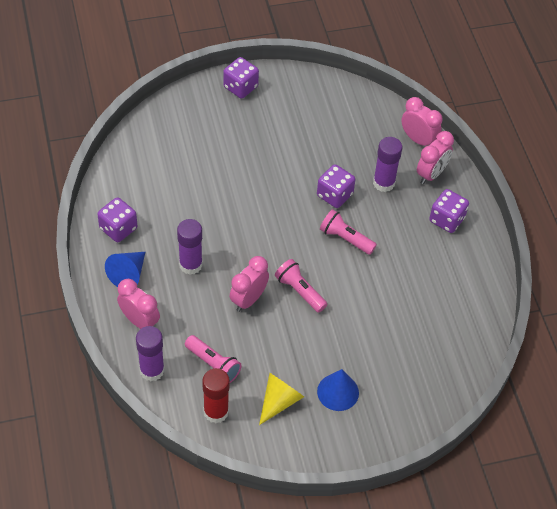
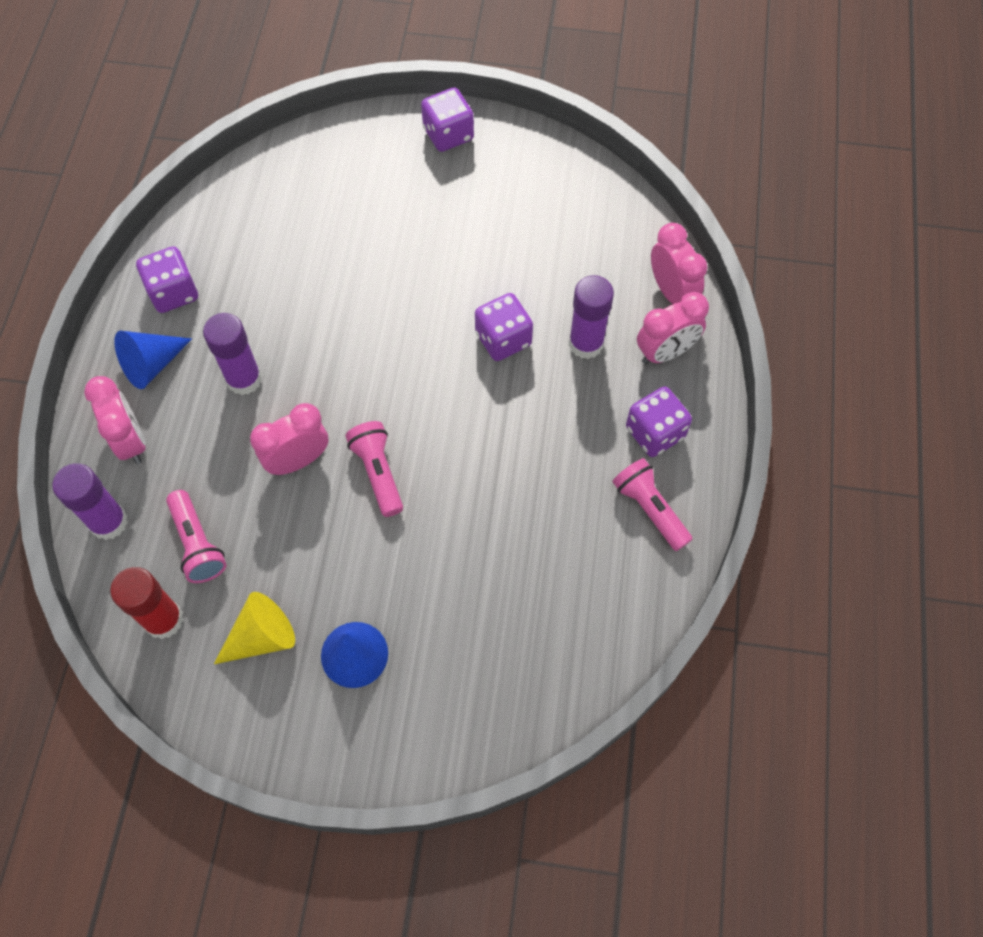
camera: 25 degrees right, 10 degrees up
(345, 238) = (486, 413): pink flashlight -> pink flashlight (650, 509)

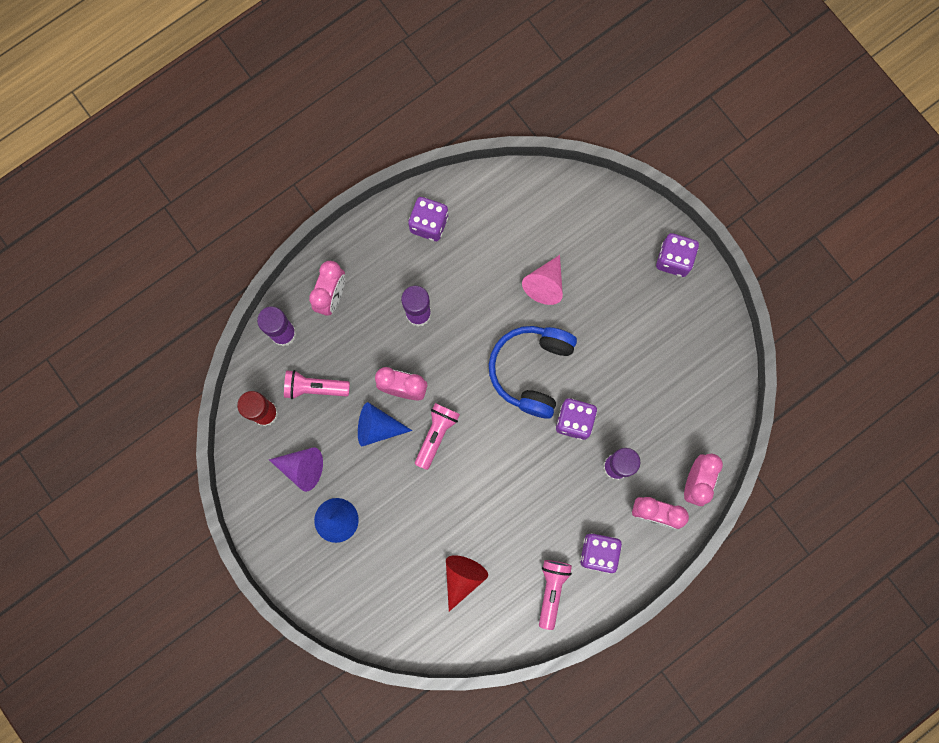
camera: 45 degrees right, 15 degrees up
(152, 365) = (380, 260): blue cone -> blue cone (377, 427)
(197, 544) = (315, 387): pink flashlight -> pink flashlight turned 75 degrees clockwise
(262, 637) = (302, 468): yellow cone -> purple cone
(348, 249) = (545, 284): none -> pink cone
(414, 332) = (531, 370): none -> blue headphones
(549, 583) = (462, 578): none -> red cone

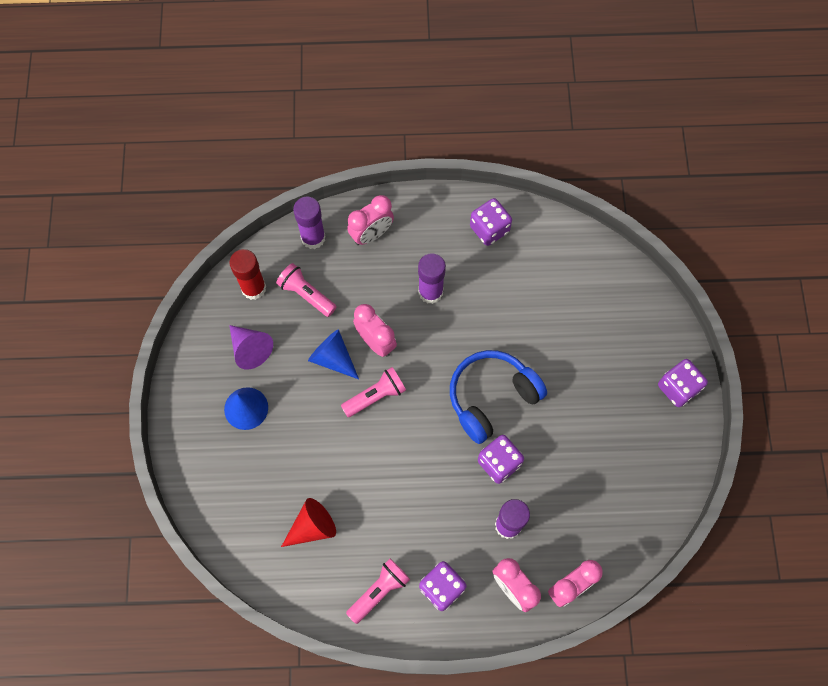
camera: 35 degrees right, 10 degrees down
(545, 284) = (552, 336): pink cone -> none

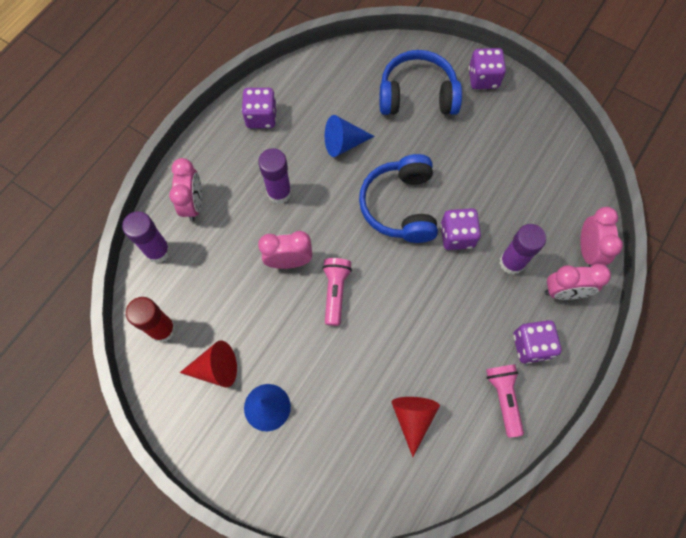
camera: 55 degrees left, 0 degrees up
(250, 349) = (216, 368): purple cone -> red cone
(306, 294) = (204, 289): pink flashlight -> none
(333, 358) = (277, 304): blue cone -> blue cone (343, 143)
(613, 341) = (417, 95): none -> blue headphones

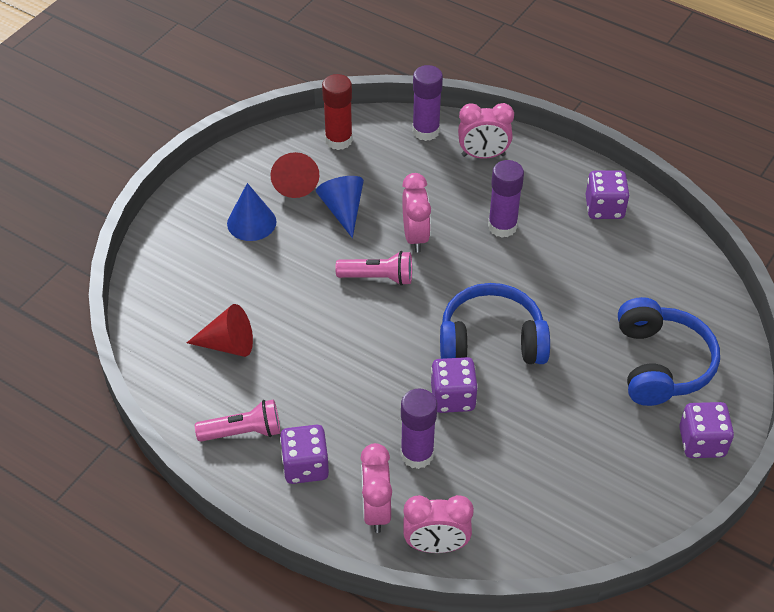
camera: 90 degrees right, 20 degrees down
(343, 143) = (576, 286): blue cone -> blue cone (343, 210)

